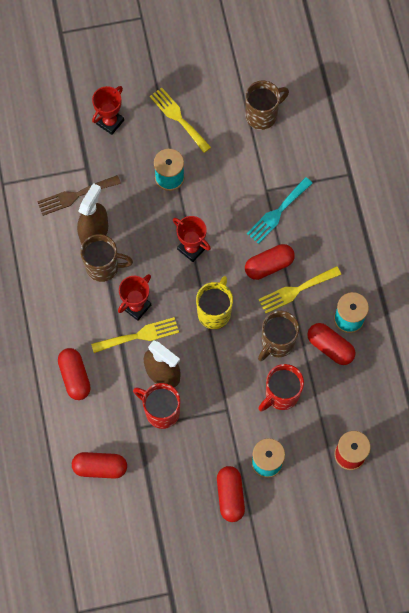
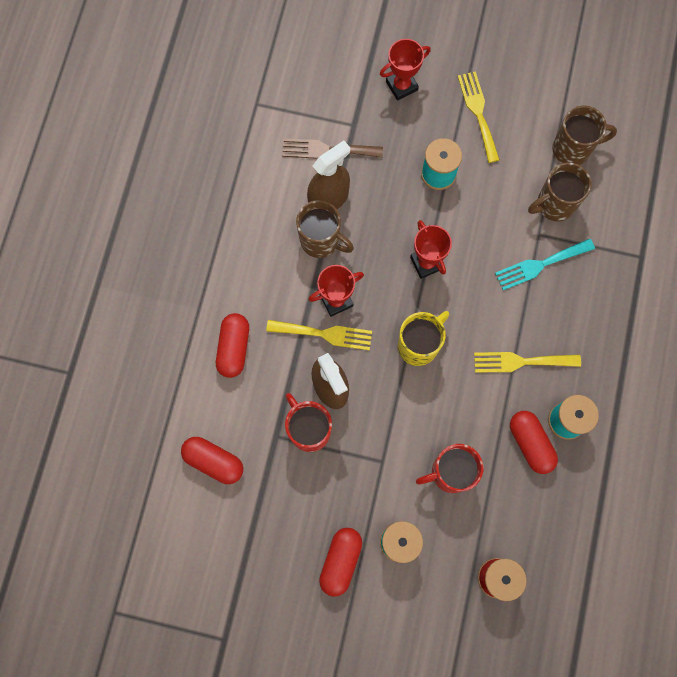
camera: 25 degrees right, 5 degrees up
(269, 265) = (503, 320): red capsule -> none
(277, 343) = (472, 411): brown mug -> brown mug (554, 204)

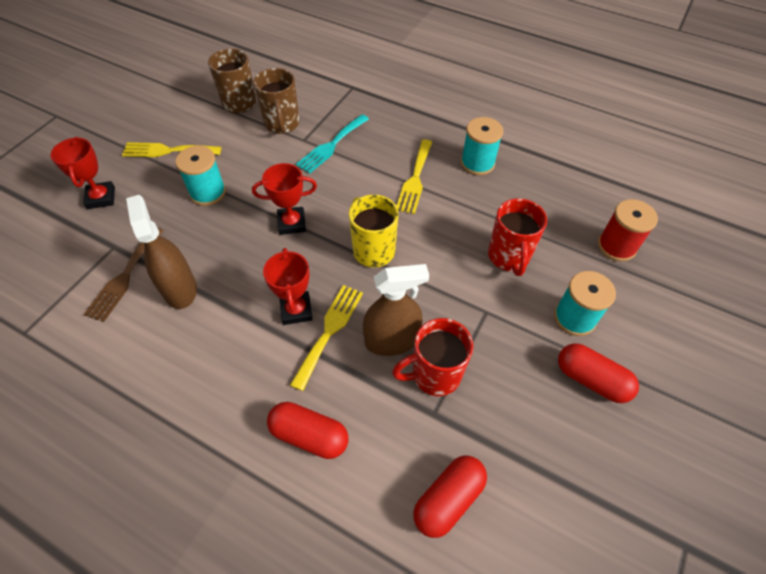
camera: 75 degrees left, 20 degrees down
(321, 241) = (223, 308): brown mug -> none
(530, 443) = (492, 191): red capsule -> none
(540, 265) = (331, 145): turquoise fork -> turquoise fork turned 45 degrees clockwise

